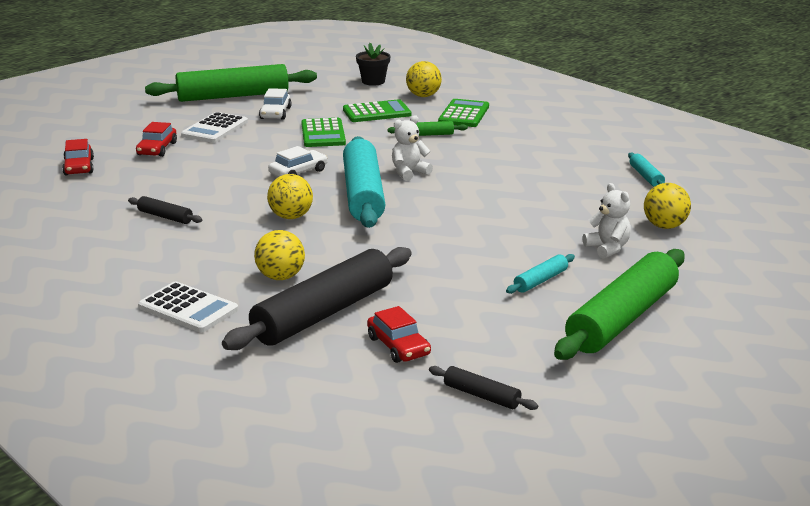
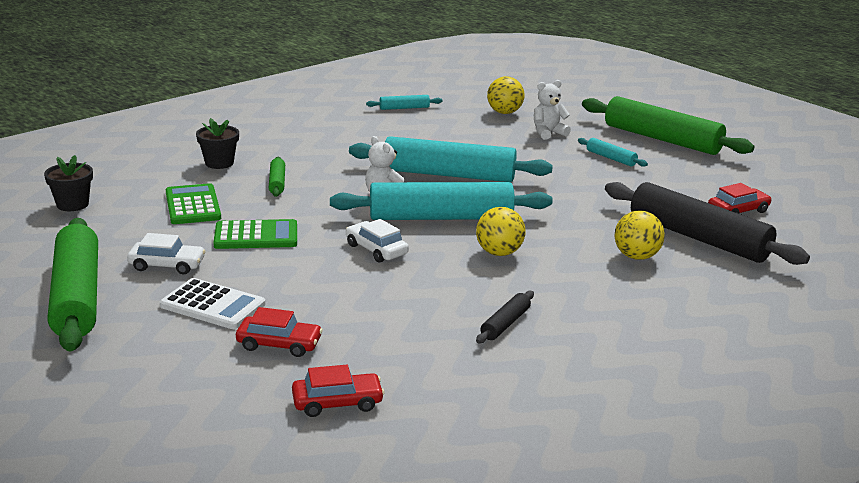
camera: 90 degrees left, 0 degrees up
(188, 308) = (715, 299): white calculator -> none
(423, 96) = (145, 179): yellow ball -> none
(464, 114) = (219, 163): green calculator -> black flower pot
(464, 197) = (448, 174): none -> turquoise rolling pin
(481, 396) = (791, 187): black rolling pin -> none

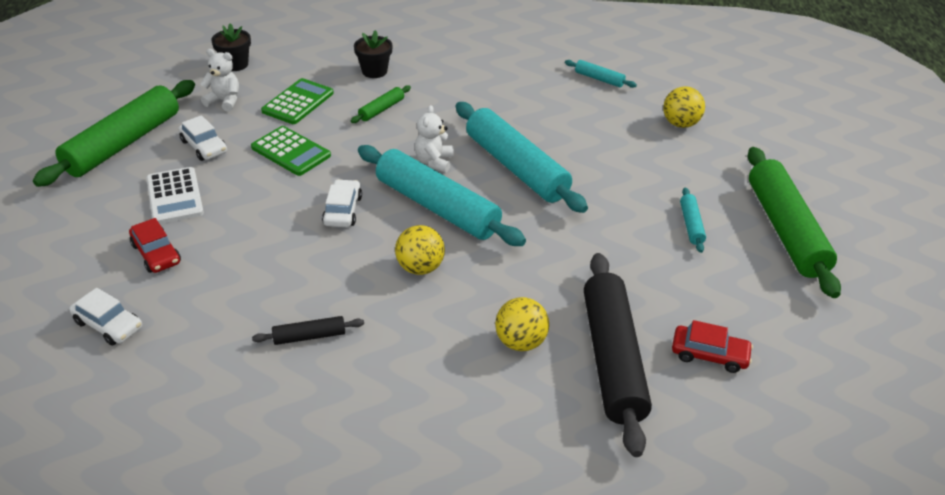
camera: 45 degrees right, 15 degrees up
(337, 403) = (108, 325): red car -> white car
(548, 133) = (681, 166): white teddy bear -> white teddy bear (224, 101)

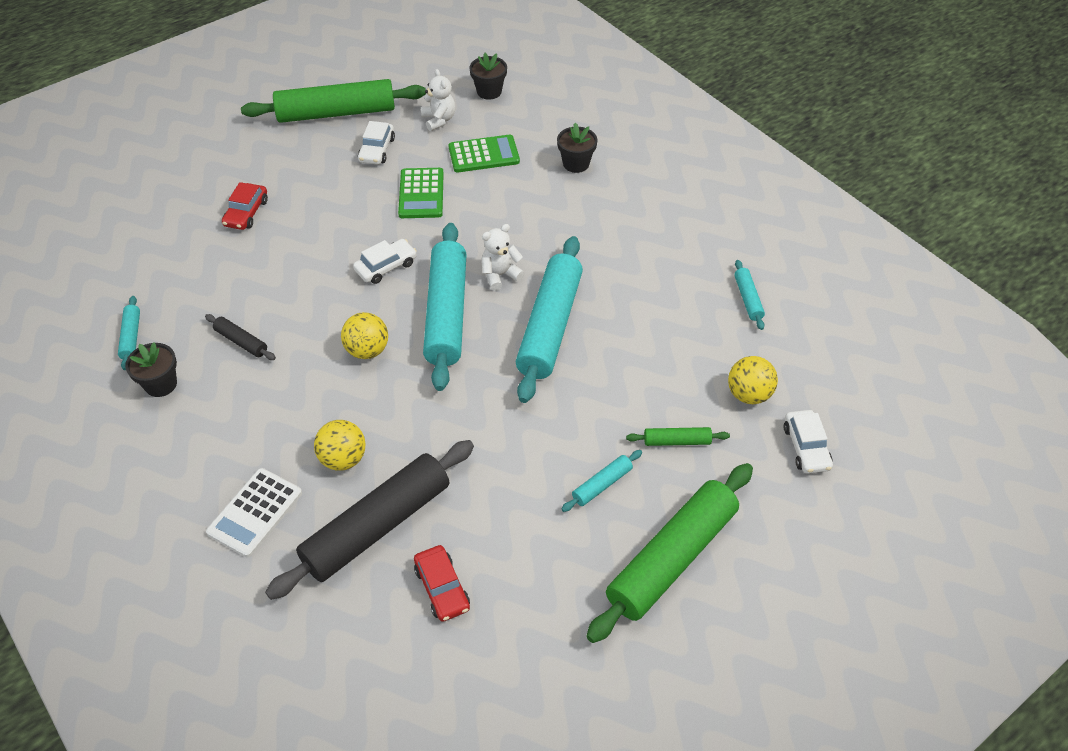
camera: 50 degrees right, 10 degrees up
(108, 325) = (164, 242): white car -> white car (806, 447)
(174, 196) = (310, 177): white calculator -> white calculator (255, 512)
(199, 409) = (131, 337): none -> turquoise rolling pin
(289, 417) = (161, 384): none -> black flower pot
(381, 109) = (530, 202): green rolling pin -> green rolling pin (677, 441)

